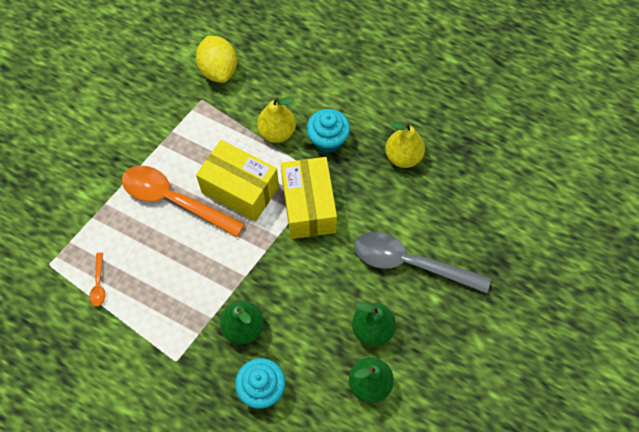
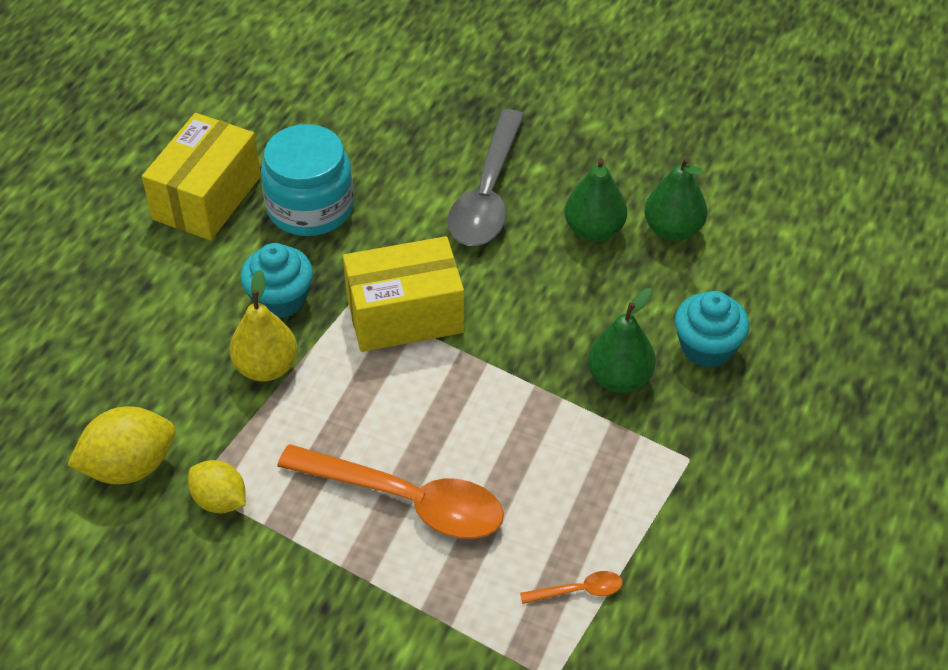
camera: 95 degrees left, 15 degrees down
(174, 200) = (407, 500): orange spoon -> orange spoon turned 90 degrees counterclockwise
(190, 111) = (220, 500): none -> yellow lemon
(240, 189) = (379, 407): yellow box -> yellow box (207, 197)
(403, 157) = (310, 207): yellow pear -> turquoise jar

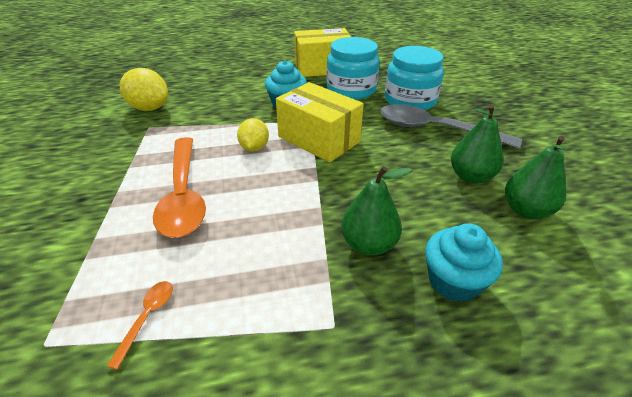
camera: 55 degrees right, 10 degrees down
(220, 500) = (143, 137): yellow lemon -> yellow lemon (254, 148)
(266, 367) = (241, 116): yellow pear -> none
(400, 168) = (410, 100): none -> turquoise jar
(487, 194) = (435, 130): grey spoon -> grey spoon turned 45 degrees clockwise
(578, 591) = (147, 317): orange spoon -> orange spoon turned 120 degrees counterclockwise

